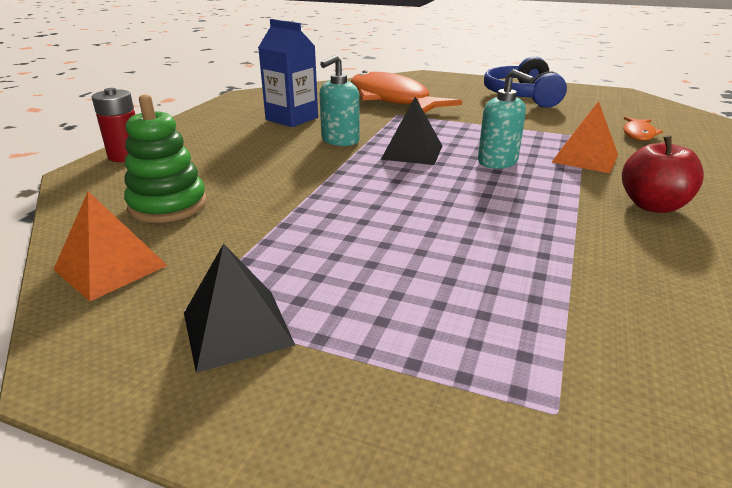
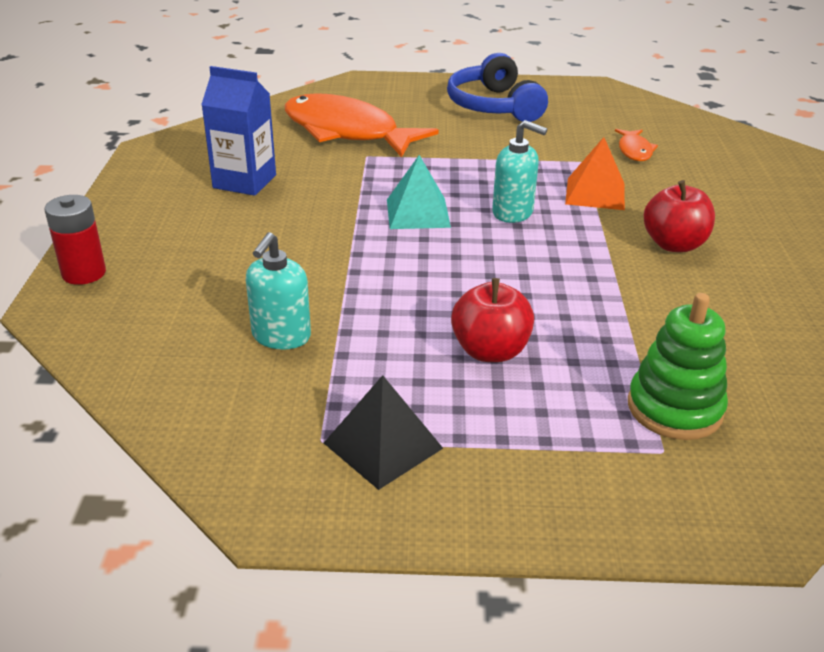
camera: 20 degrees left, 5 degrees up
(110, 267) = (208, 415): orange pyramid -> none
(168, 205) = (201, 332): green stacking toy -> green stacking toy (674, 408)
(340, 140) = (327, 208): turquoise soap dispenser -> turquoise soap dispenser (281, 336)
(407, 263) = (490, 351): none -> red apple
(412, 152) = (417, 213): black pyramid -> turquoise pyramid

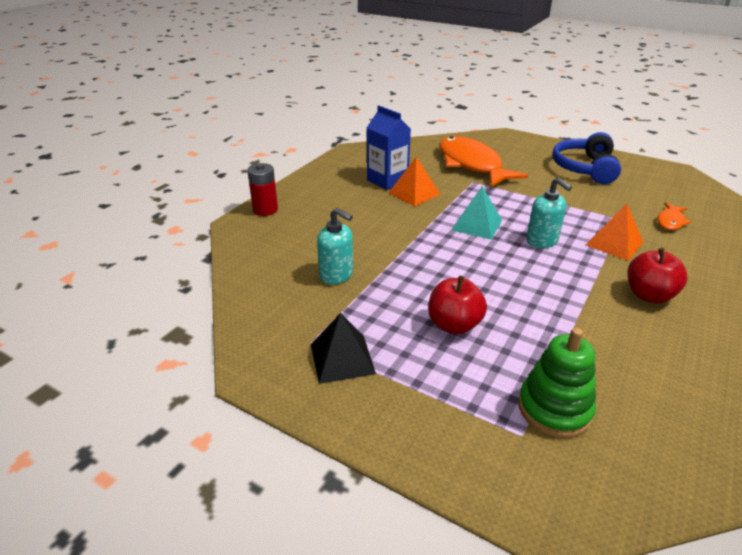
camera: 30 degrees right, 0 degrees up
(281, 336) = (336, 275): turquoise soap dispenser -> turquoise soap dispenser turned 105 degrees counterclockwise
(299, 191) = (414, 193): none -> orange pyramid

